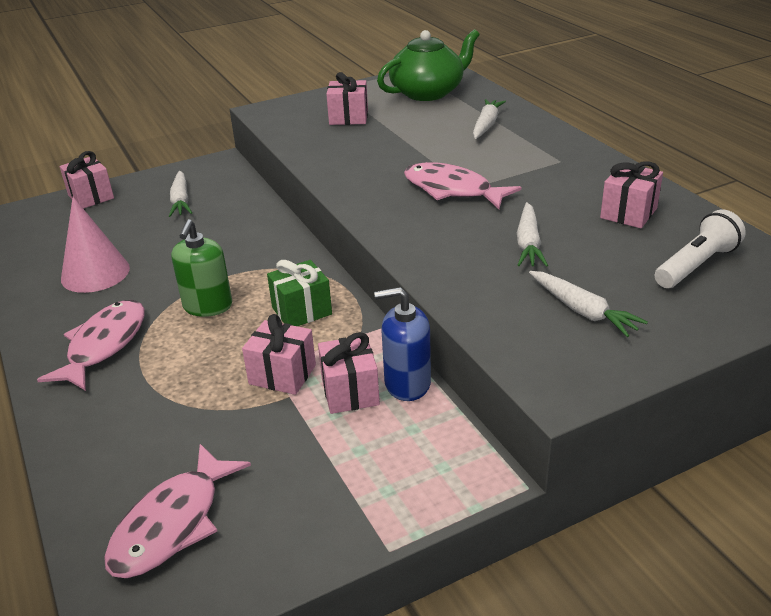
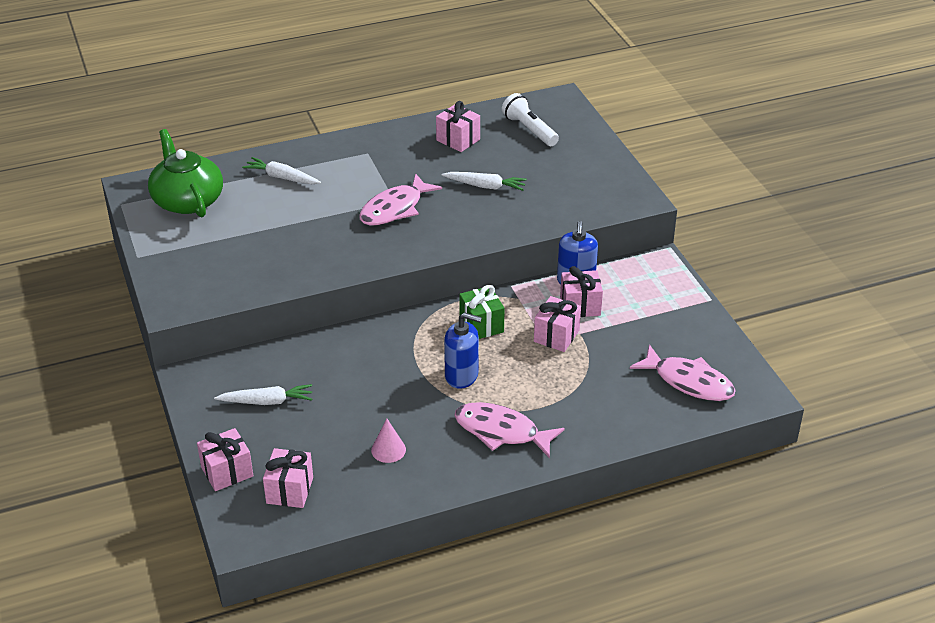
camera: 85 degrees left, 5 degrees up
(95, 273) = (388, 450): pink cone -> pink cone, size x0.56
(207, 306) = (461, 375): green soap dispenser -> blue soap dispenser
(348, 118) = (222, 252): pink gift -> pink gift (290, 490)
(582, 311) = (568, 179): white carrot -> none

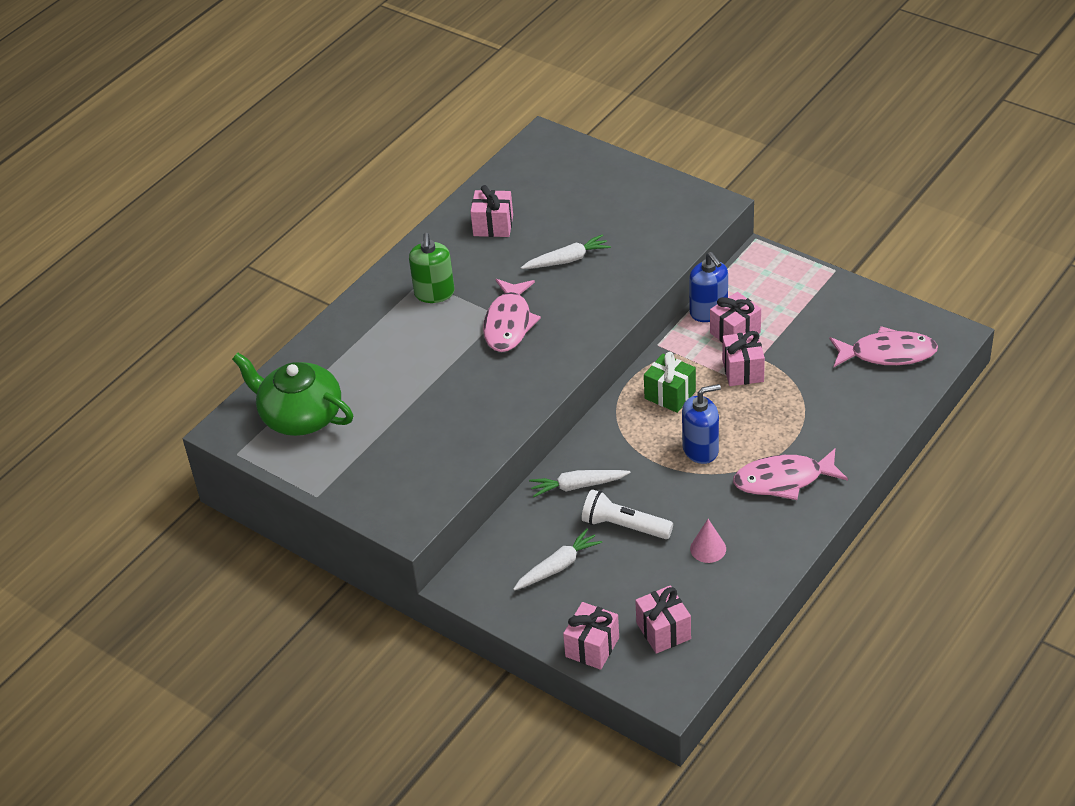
camera: 30 degrees left, 5 degrees up
(282, 177) = (367, 346): white carrot -> white carrot (578, 486)
(366, 165) = (434, 293): none -> green soap dispenser
(529, 130) = (548, 184): white flashlight -> white flashlight (624, 526)

